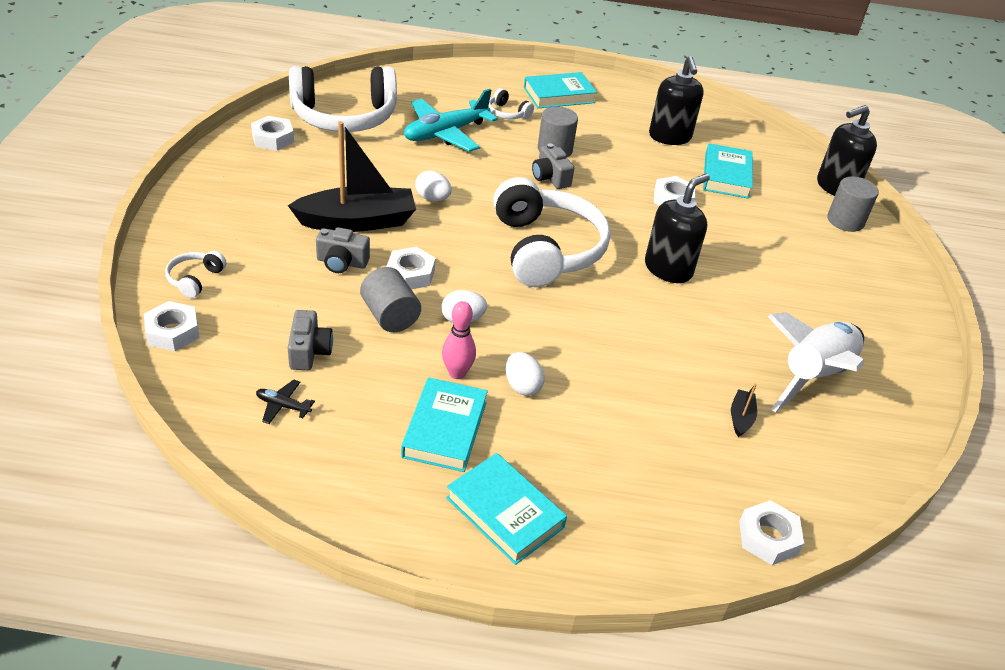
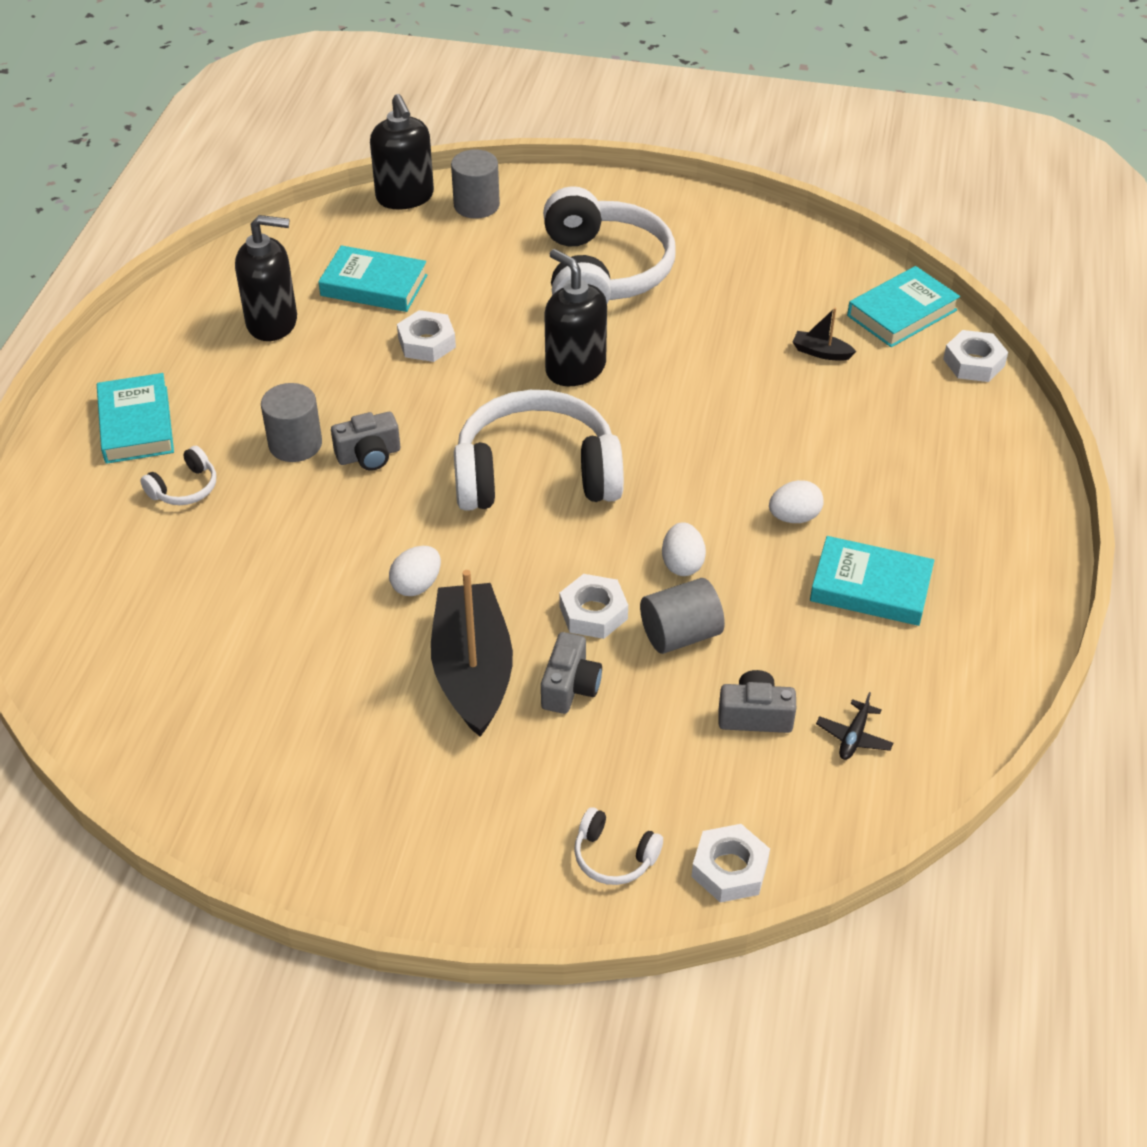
camera: 80 degrees left, 5 degrees up
(273, 138) = (230, 789): white nut -> none
(344, 116) = (168, 693): white headphones -> white headphones (602, 272)
(445, 133) = (237, 564): turquoise plane -> none
(457, 373) = (779, 573): pink bowling pin -> none
(504, 512) = (979, 544): turquoise book -> turquoise book (902, 313)
(813, 376) = (753, 288): white rocket -> none

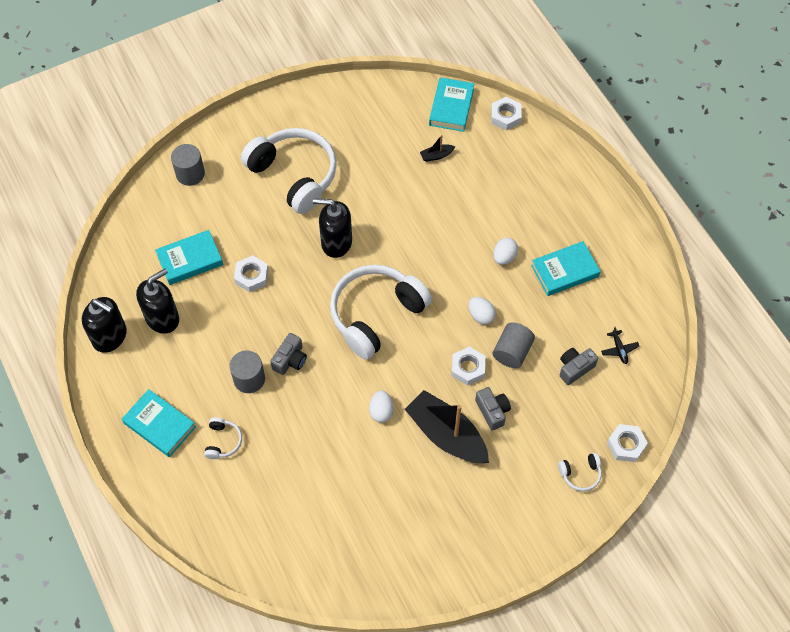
camera: 40 degrees left, 15 degrees up
(405, 197) = (148, 193): black soap dispenser -> black soap dispenser (110, 336)

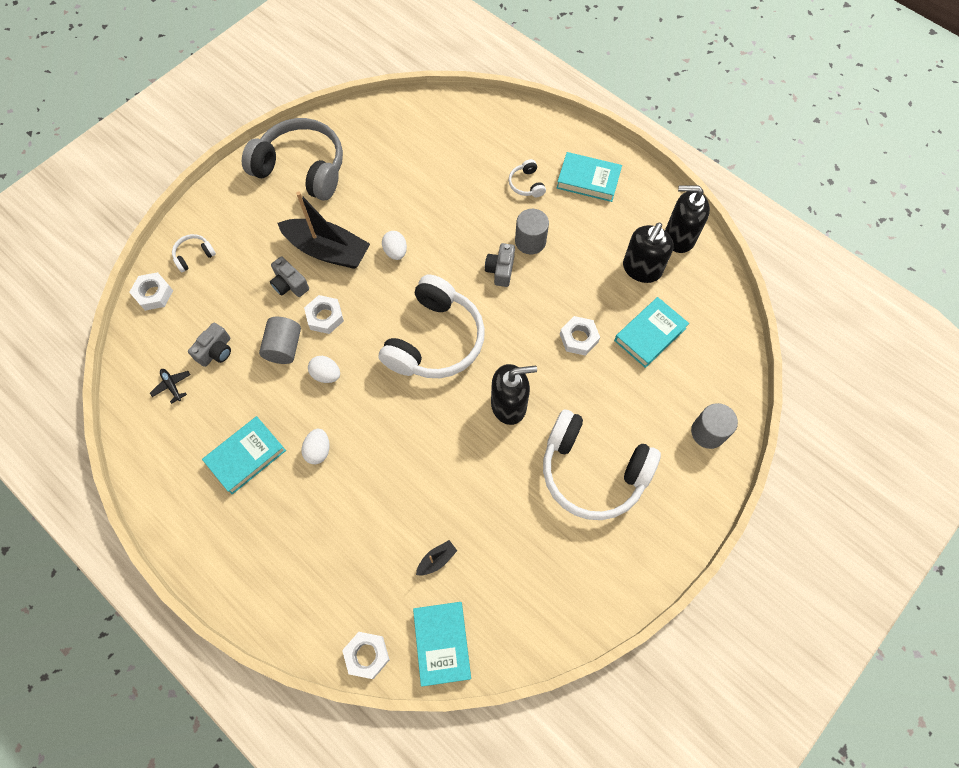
camera: 160 degrees right, 5 degrees up
(447, 542) = (302, 168): none -> grey headphones

